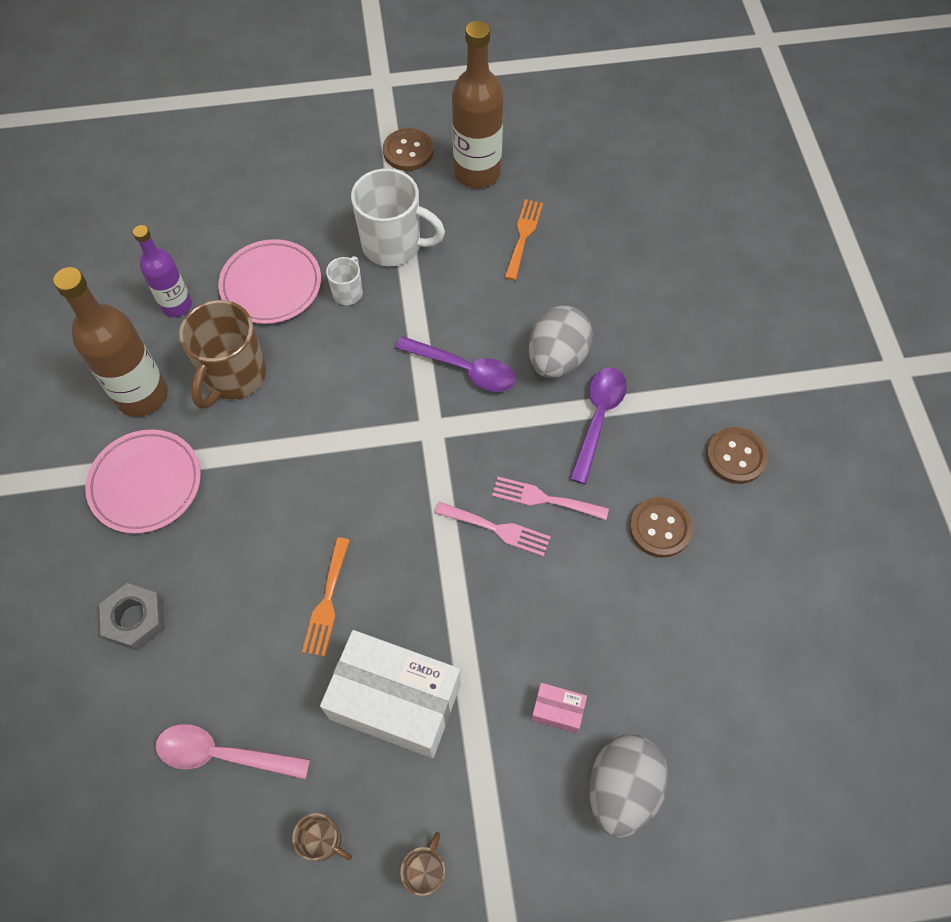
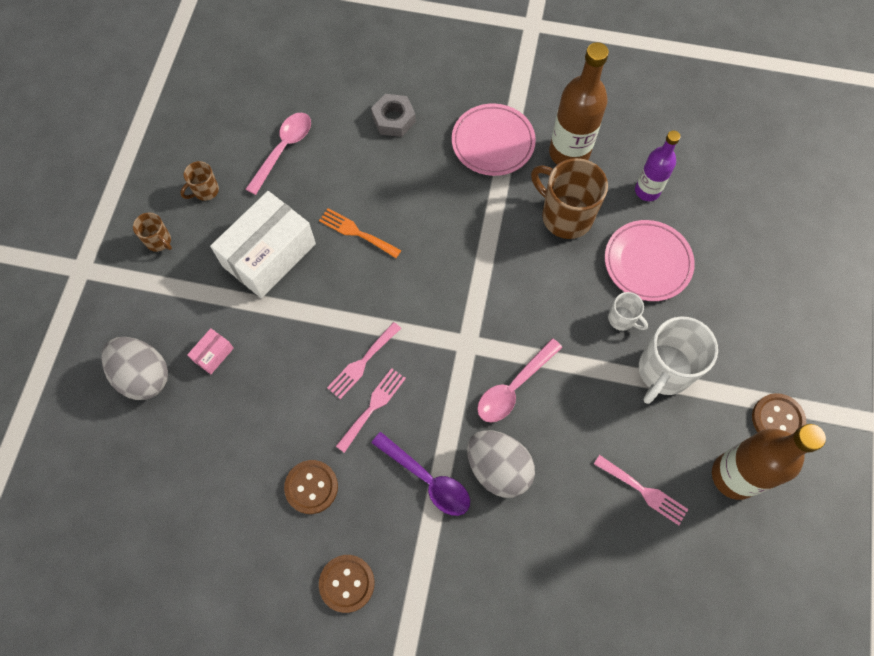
camera: 110 degrees right, 5 degrees up
(464, 369) = (514, 387): purple spoon -> pink spoon
(523, 235) = (644, 491): orange fork -> pink fork

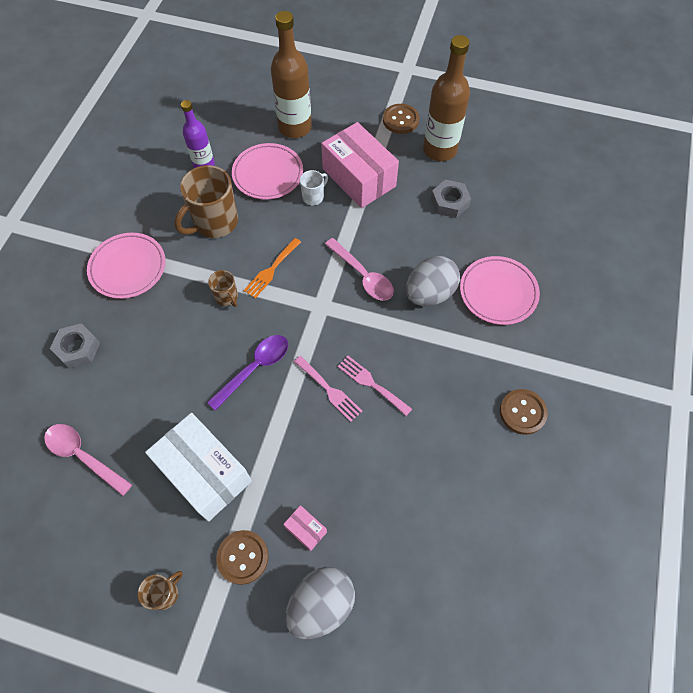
camera: 85 degrees left, 5 degrees down
(205, 191) = (113, 541): brown mug -> brown mug (227, 297)
(311, 487) = (441, 438): brown button -> brown button (243, 557)
(356, 232) = (196, 389): orange fork -> orange fork (271, 270)
(427, 479) = (437, 345): purple spoon -> purple spoon (255, 368)
(509, 556) = (498, 292): none -> pink plate
(569, 153) = (154, 212): brown bottle -> brown bottle (295, 127)
(644, 491) = (449, 202): pink fork -> grey nut
(663, 371) = (359, 177): white mug -> pink box

